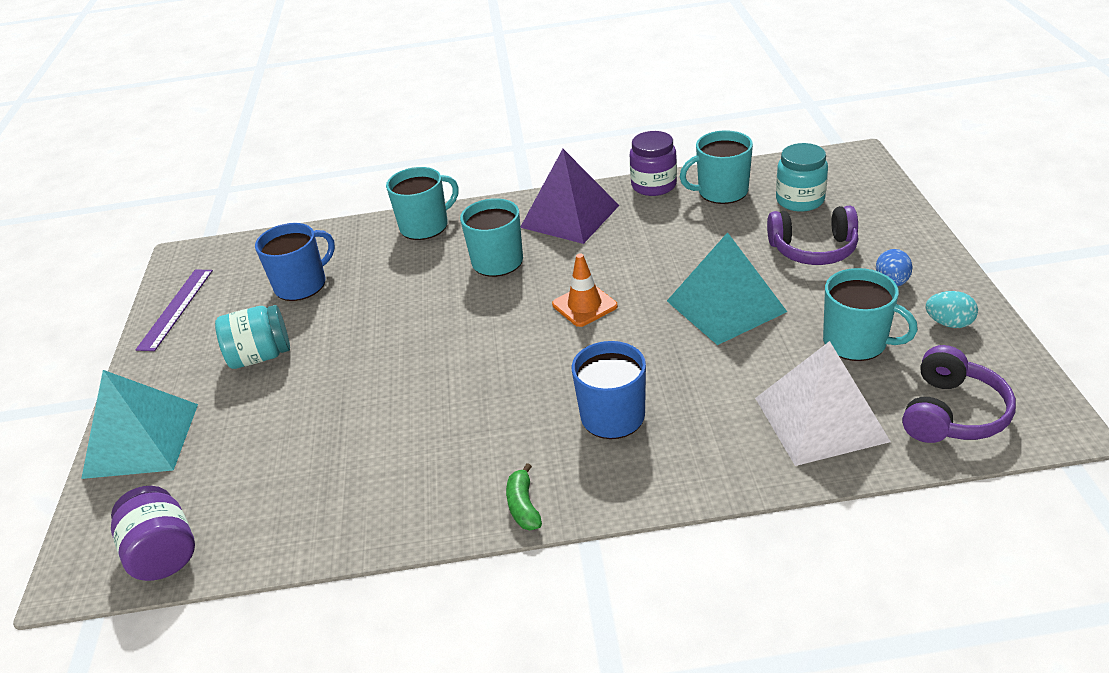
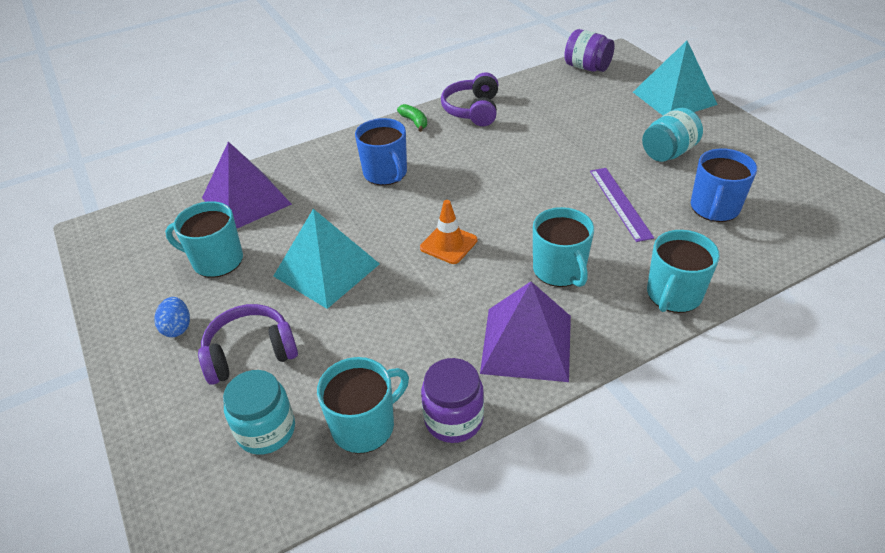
camera: 155 degrees right, 5 degrees up
(176, 308) = (790, 167): purple ruler -> purple ruler (620, 203)
(821, 419) = (246, 201): white pyramid -> purple pyramid
(949, 323) = (137, 294): turquoise egg -> none
(952, 413) = (157, 223): purple headphones -> purple headphones (473, 110)

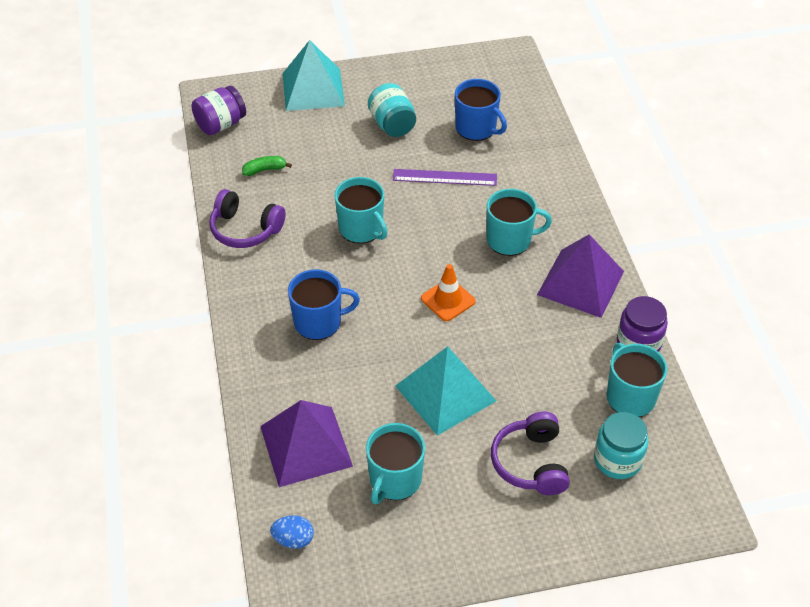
camera: 75 degrees left, 5 degrees up
(177, 327) = (479, 518): blue egg -> blue egg (293, 539)
(414, 122) = (238, 280): green banana -> green banana (264, 170)
(673, 295) = (561, 187): turquoise mug -> turquoise mug (361, 229)

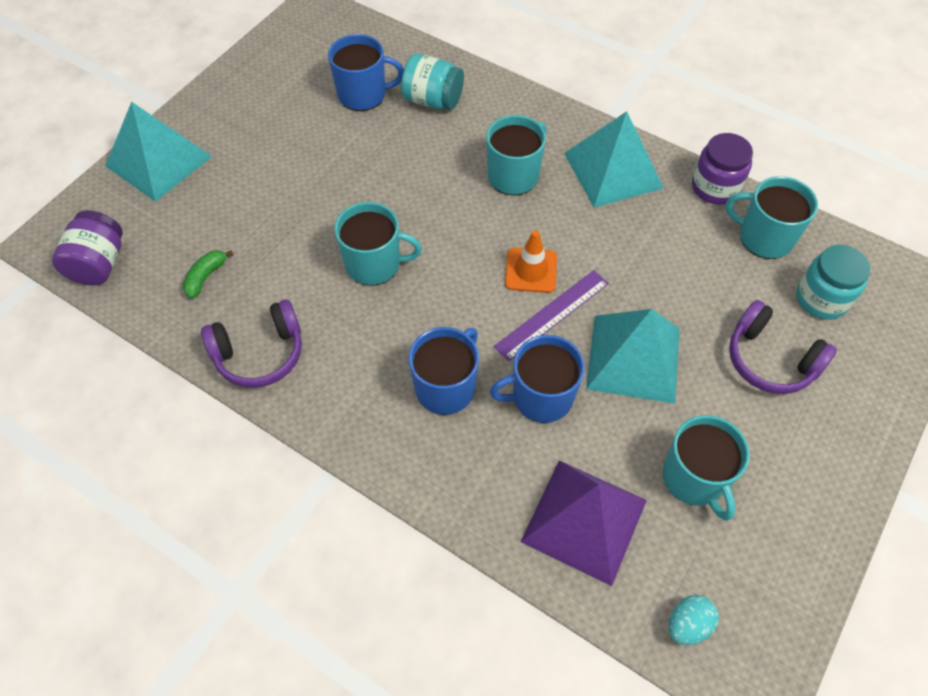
camera: 45 degrees left, 10 degrees up
(293, 539) = (688, 624): blue egg -> turquoise egg
(364, 369) = (541, 397): none -> blue mug
(392, 125) = (281, 143): turquoise jar -> turquoise jar (433, 100)
(444, 177) = (390, 159): purple ruler -> purple ruler (552, 314)
(580, 282) = (613, 170): purple pyramid -> turquoise pyramid

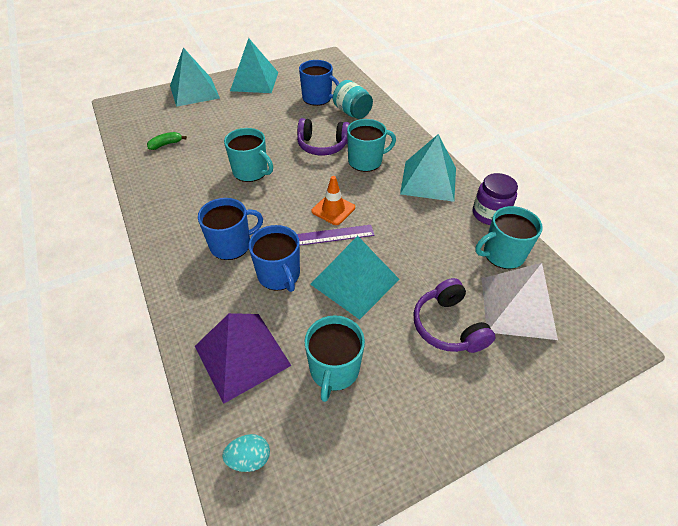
camera: 30 degrees right, 10 degrees down
(99, 264) = (127, 121): purple jar -> none
(239, 101) = (254, 81): none -> turquoise pyramid
(260, 353) = (156, 187): purple headphones -> purple headphones (322, 145)
(541, 397) = (279, 275): blue mug -> blue mug turned 135 degrees counterclockwise
(764, 237) = (502, 254): turquoise mug -> turquoise mug turned 75 degrees counterclockwise
(821, 299) = (517, 307): turquoise jar -> white pyramid

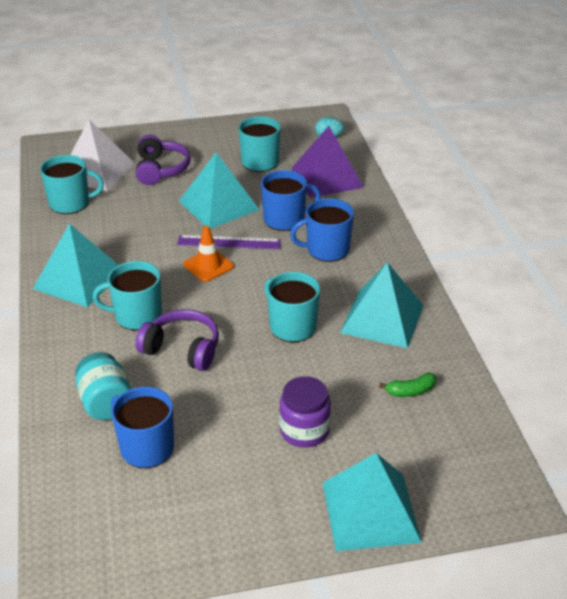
camera: 165 degrees left, 10 degrees down
(254, 81) = (248, 521): turquoise pyramid -> turquoise pyramid (382, 318)
(279, 275) = (285, 219): blue mug -> blue mug turned 90 degrees clockwise
(489, 214) = (46, 235): purple jar -> purple jar (304, 430)

